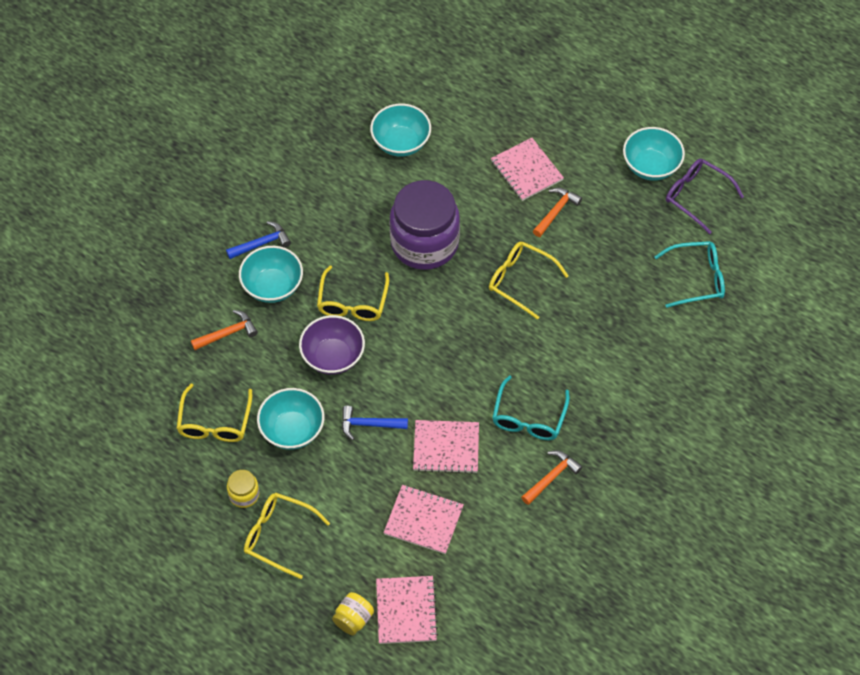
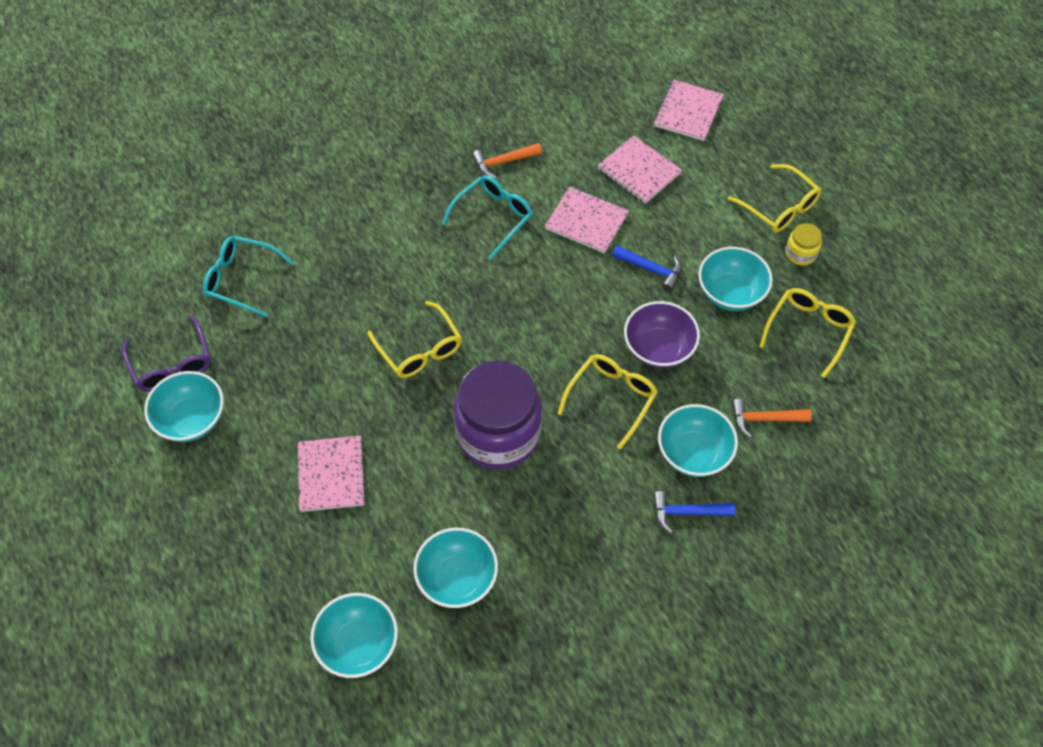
camera: 155 degrees left, 0 degrees up
(353, 619) = (737, 122): yellow jar -> none
(442, 84) = (358, 645): none -> turquoise bowl
(556, 211) = (331, 411): orange hammer -> none

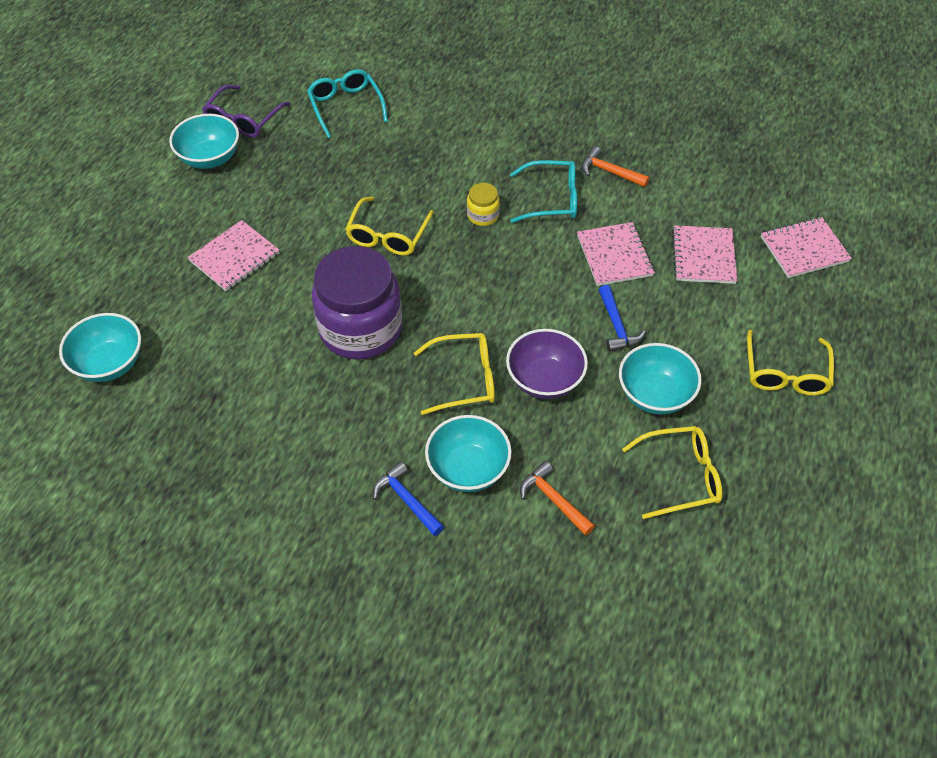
camera: 50 degrees right, 5 degrees down
(457, 579) = (212, 386): turquoise bowl -> none
(800, 253) = (755, 419): yellow jar -> yellow jar (483, 215)

